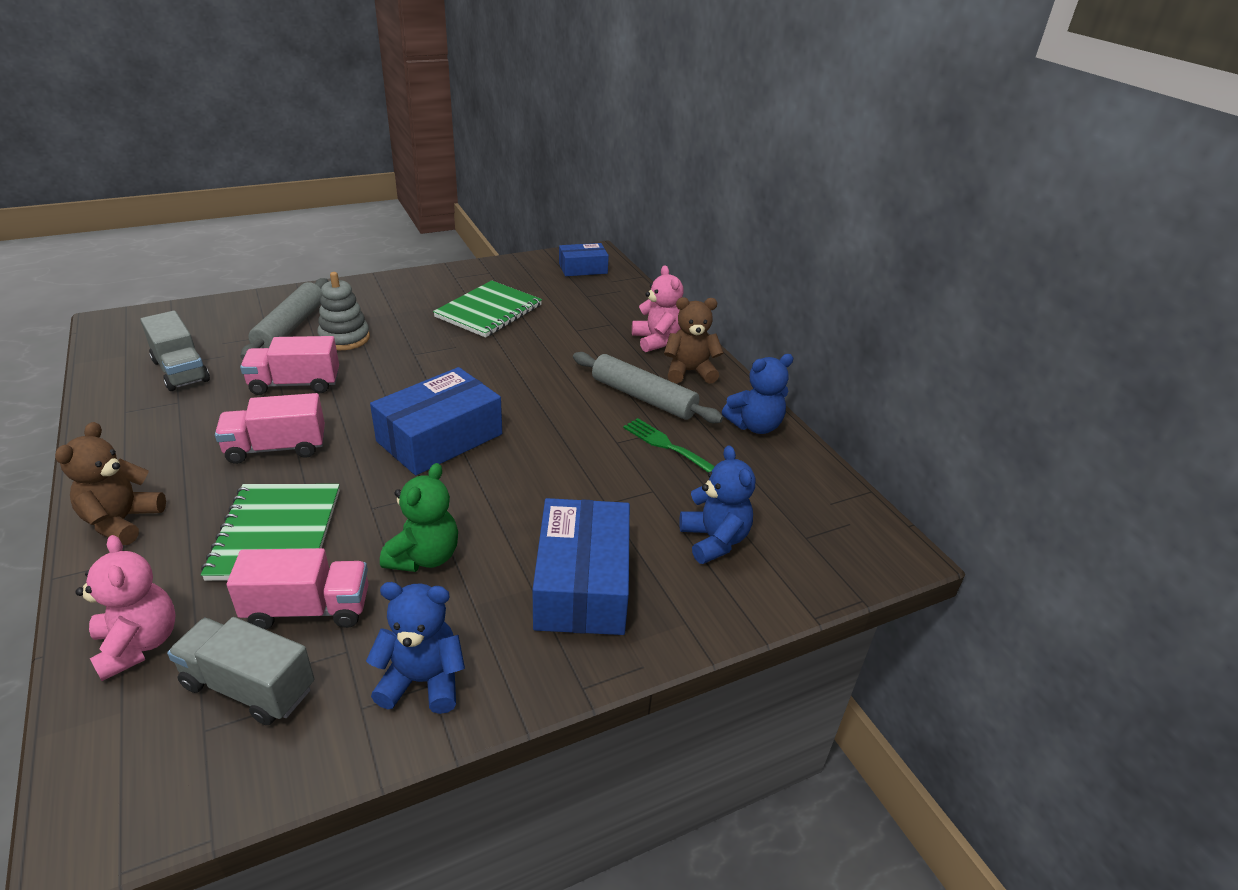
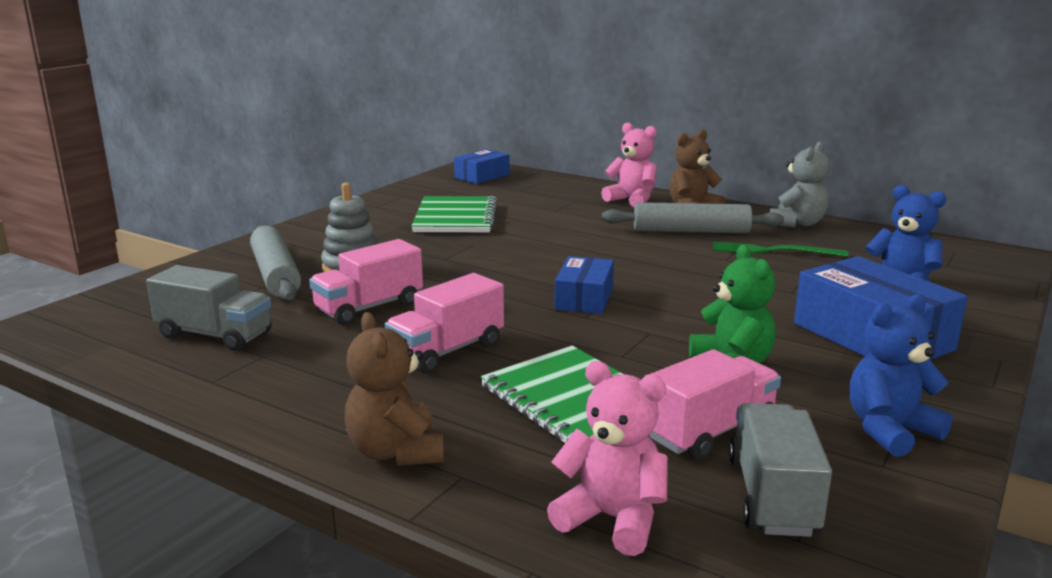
camera: 30 degrees left, 15 degrees down
(249, 687) = (772, 496): grey truck -> grey truck turned 105 degrees clockwise
(440, 438) = (584, 298): blue box -> blue box, size x0.59
(755, 426) = (797, 224): blue teddy bear -> grey teddy bear

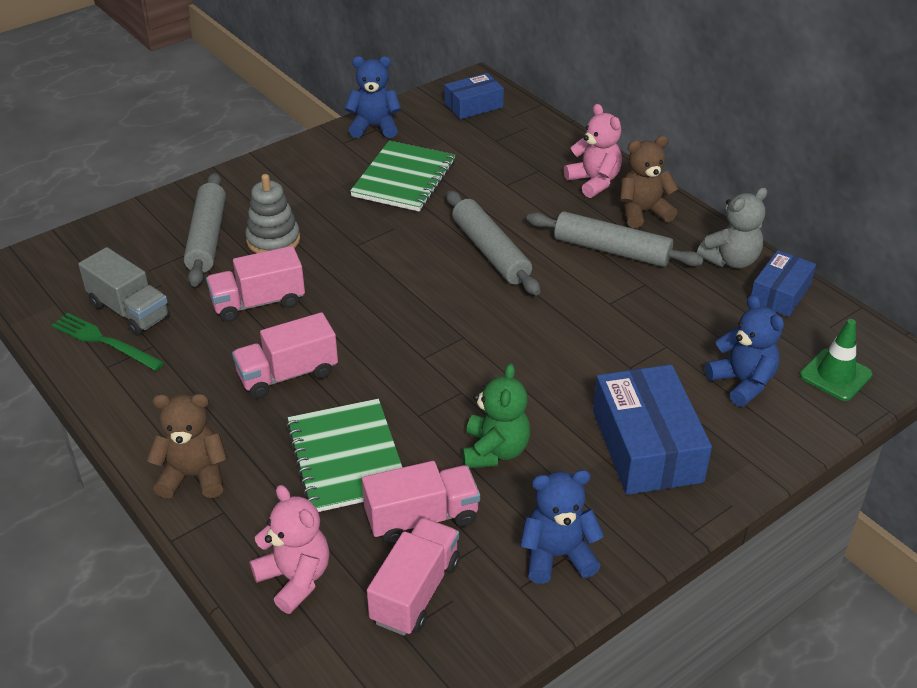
camera: 20 degrees right, 20 degrees up
(396, 452) = (194, 476): brown teddy bear -> brown teddy bear turned 90 degrees clockwise
(399, 195) = (374, 127): none -> blue teddy bear
(582, 246) = (490, 252): none -> grey rolling pin
(584, 298) = (439, 332): blue box -> blue box (780, 293)
(772, 496) = (415, 591): grey truck -> pink truck
(773, 251) = (666, 301): green fork -> green fork (104, 341)
(968, 269) = (835, 375): none -> green traffic cone

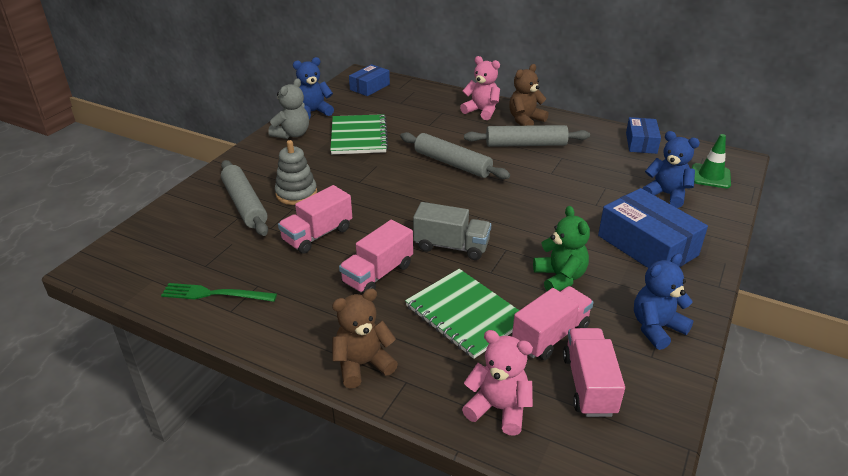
camera: 25 degrees left, 5 degrees down
(129, 311) = (219, 267): grey truck -> grey truck (451, 246)
(731, 260) = (598, 133): grey teddy bear -> grey teddy bear (292, 134)

